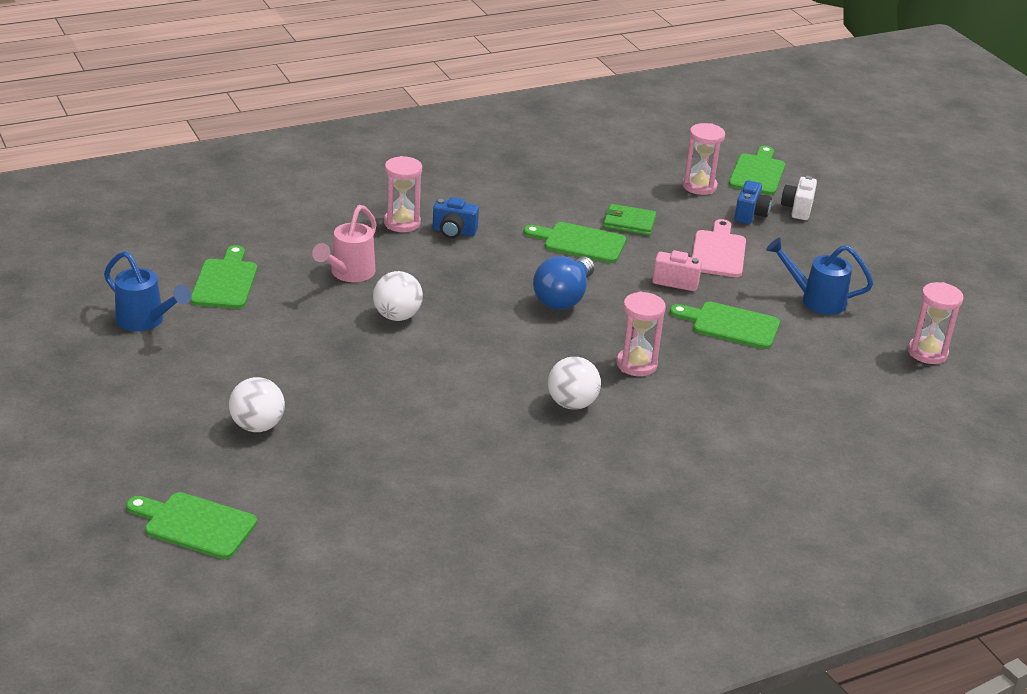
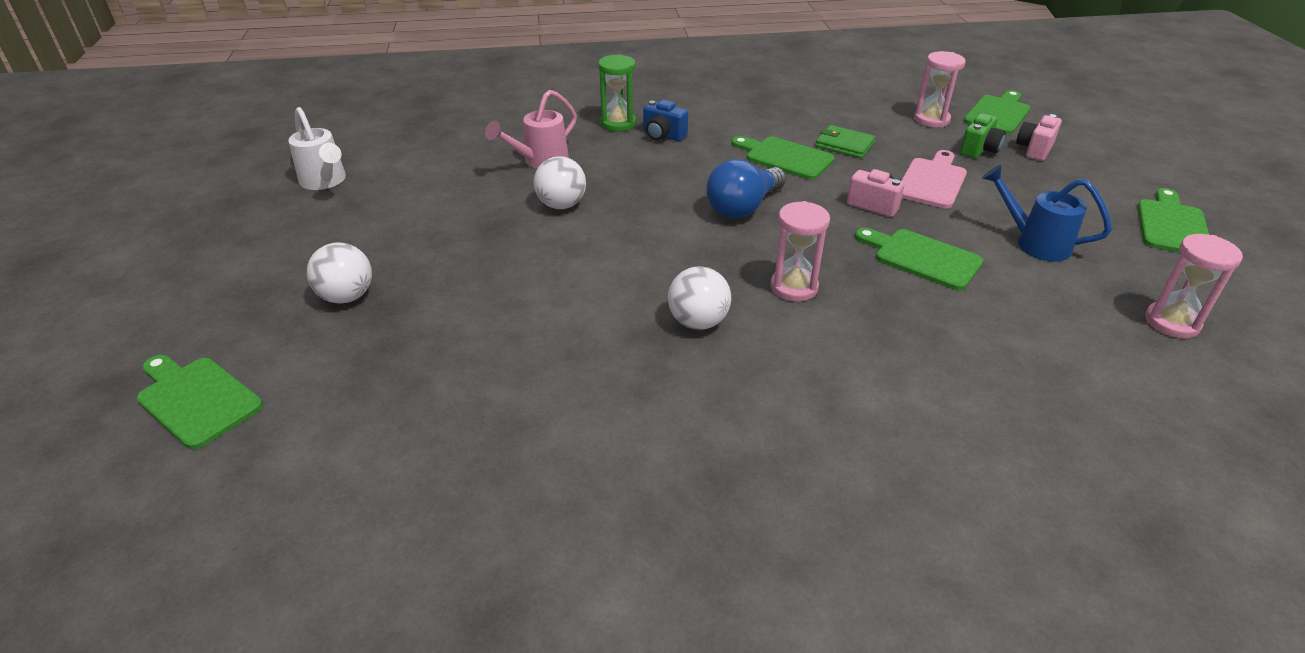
camera: 20 degrees right, 5 degrees up
(146, 321) = (325, 182): blue watering can -> white watering can
(225, 282) = (422, 156): green cutting board -> green cutting board (1172, 225)
(402, 223) = (618, 123): pink hourglass -> green hourglass
(750, 215) = (979, 150): blue camera -> green camera
(797, 209) = (1034, 150): white camera -> pink camera

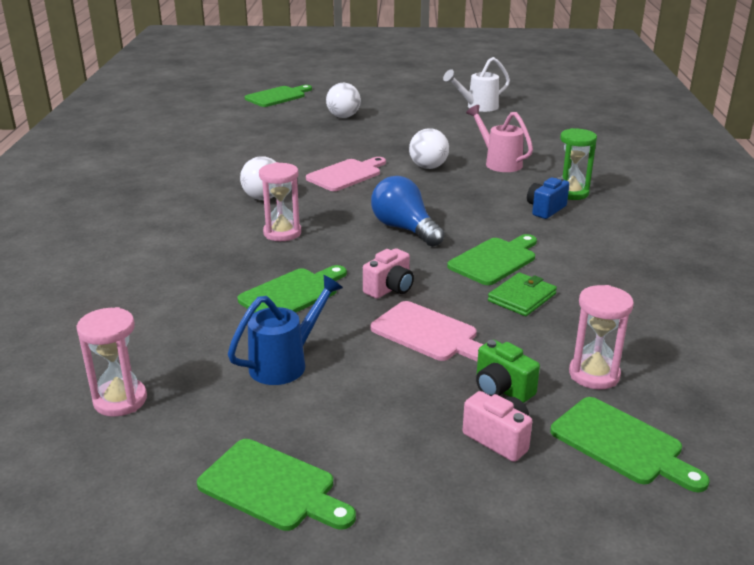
camera: 100 degrees right, 10 degrees down
(599, 263) = (346, 174): none -> pink cutting board

